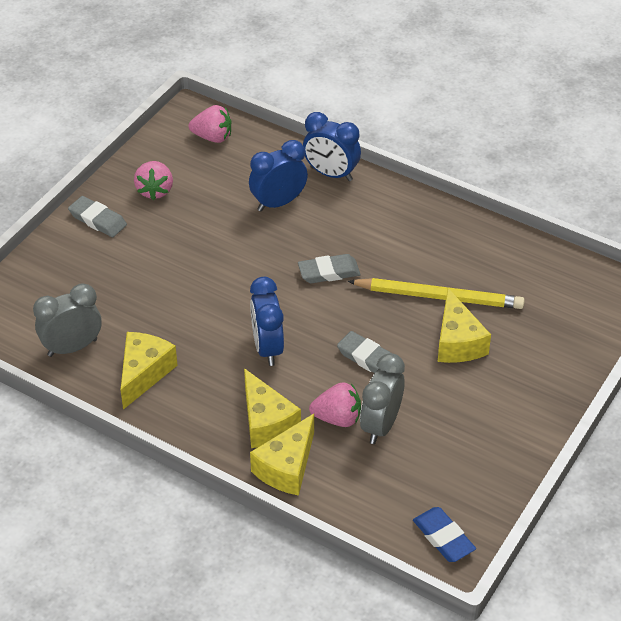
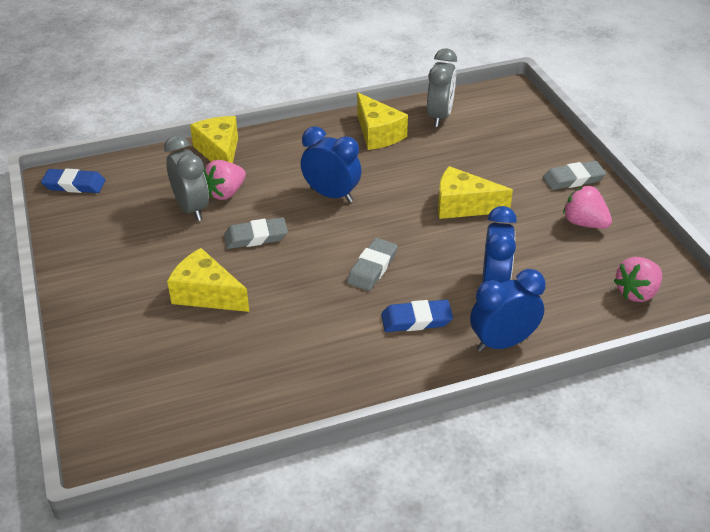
camera: 130 degrees right, 5 degrees down
(266, 422) = (266, 162): yellow cheese -> yellow cheese (463, 206)
(355, 222) = (416, 320): none -> blue eraser
(438, 297) = (265, 315): yellow pencil -> none

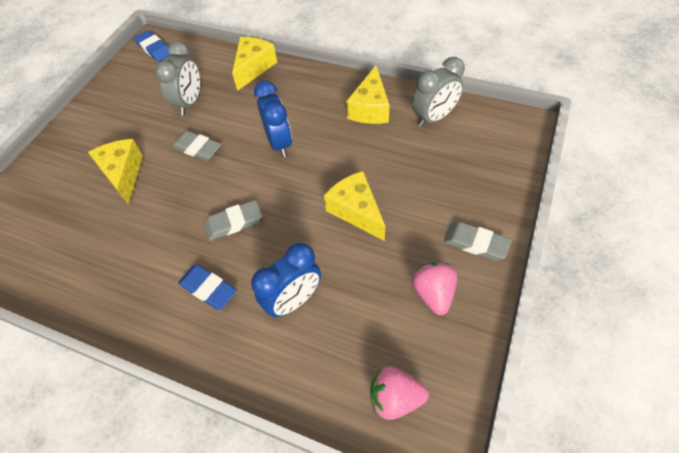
camera: 45 degrees right, 15 degrees up
(226, 193) = (221, 102): pink strawberry -> none
(502, 342) = (238, 357): blue clock -> none

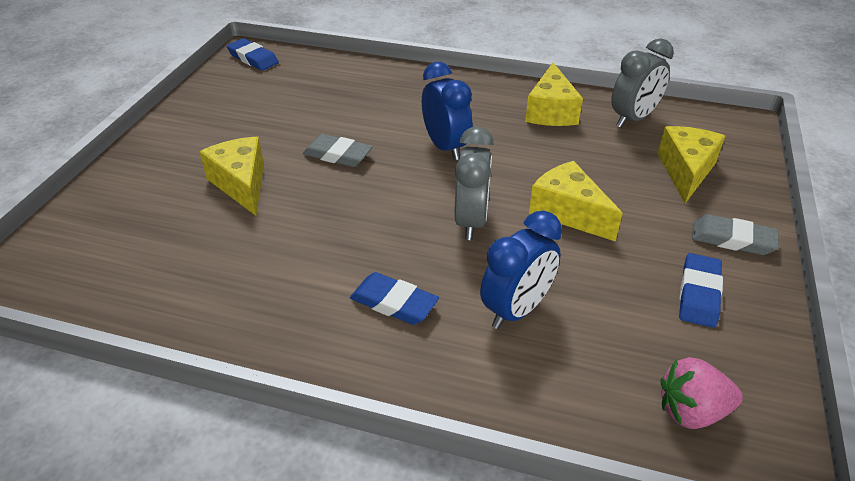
camera: 10 degrees left, 15 degrees down
(190, 103) = (315, 110): grey clock -> grey clock (471, 221)
(233, 222) = (408, 230): grey eraser -> none
(254, 68) = (390, 75): yellow cheese -> yellow cheese (686, 171)
(433, 294) = (699, 294): pink strawberry -> blue eraser

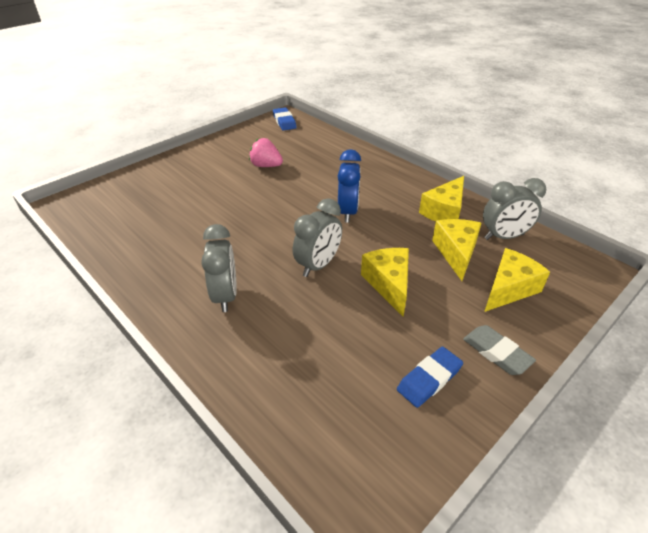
camera: 30 degrees right, 0 degrees up
(241, 184) = (210, 194): yellow cheese -> yellow cheese (456, 253)
(337, 155) = (278, 195): grey eraser -> none
(394, 302) = (225, 296): blue eraser -> grey clock
(516, 310) = (292, 333): blue clock -> none
(691, 411) = (342, 454): pink strawberry -> pink strawberry (266, 166)

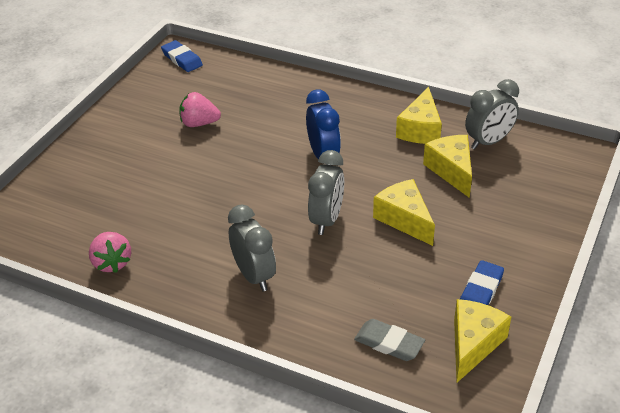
camera: 20 degrees left, 0 degrees up
(124, 251) = (112, 263): none -> pink strawberry
(496, 352) = (525, 253): grey eraser -> grey eraser (389, 343)
(509, 289) = (513, 193): yellow cheese -> yellow cheese (473, 344)

